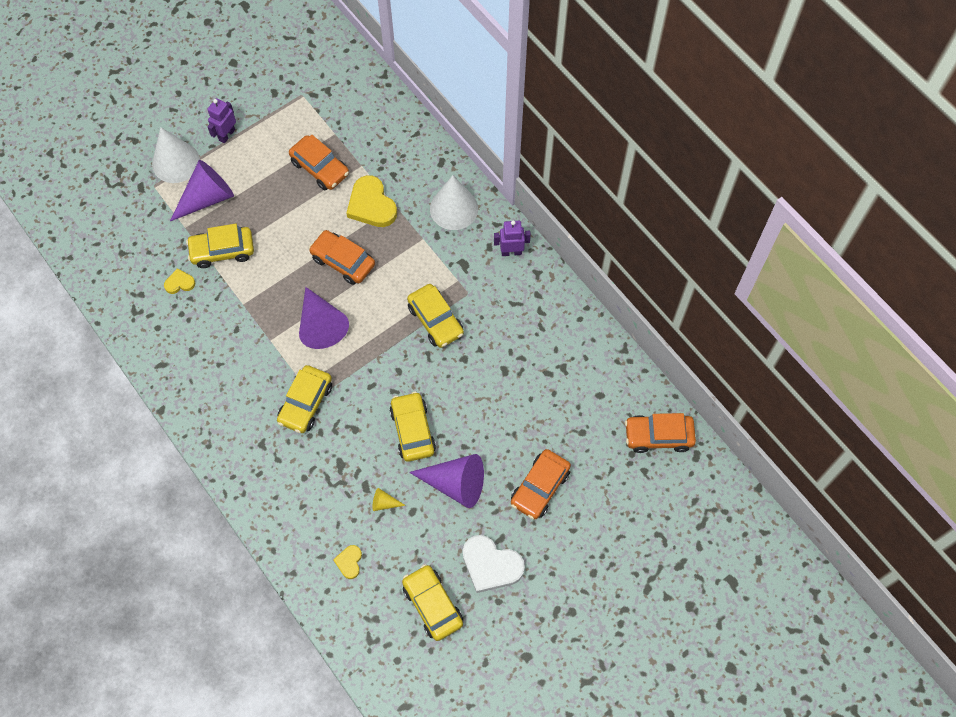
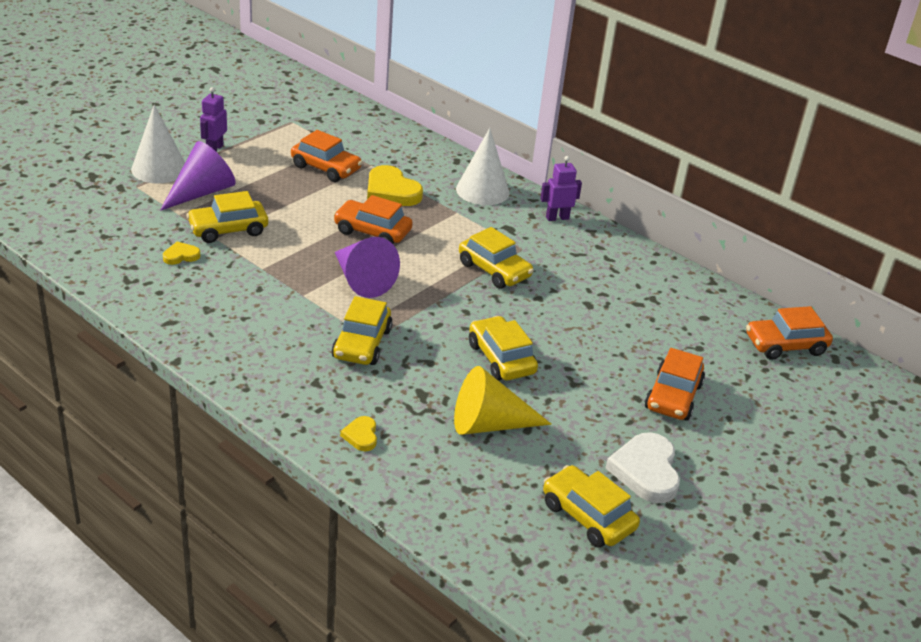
camera: 15 degrees left, 30 degrees down
(349, 562) = (463, 483): yellow heart -> yellow heart (361, 436)
(384, 503) = (489, 424): yellow cone -> yellow cone, size x2.29
(455, 483) = (570, 400): purple cone -> none
(491, 565) = (646, 471): white heart -> white heart turned 75 degrees clockwise

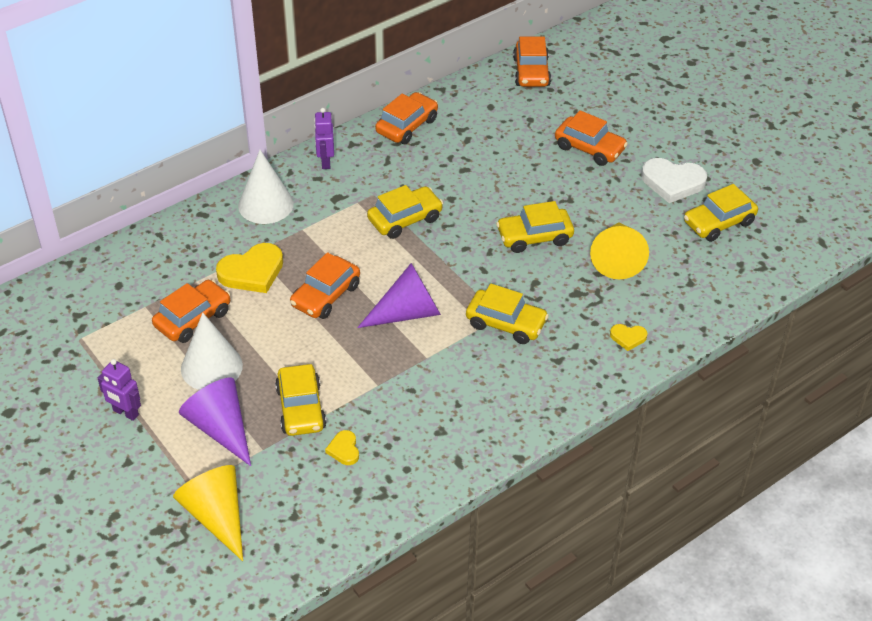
camera: 75 degrees left, 10 degrees up
(105, 199) = (216, 516): none -> yellow cone
(159, 169) = (159, 465): white cone -> white cone (211, 367)
(638, 262) = (407, 126): none -> orange car

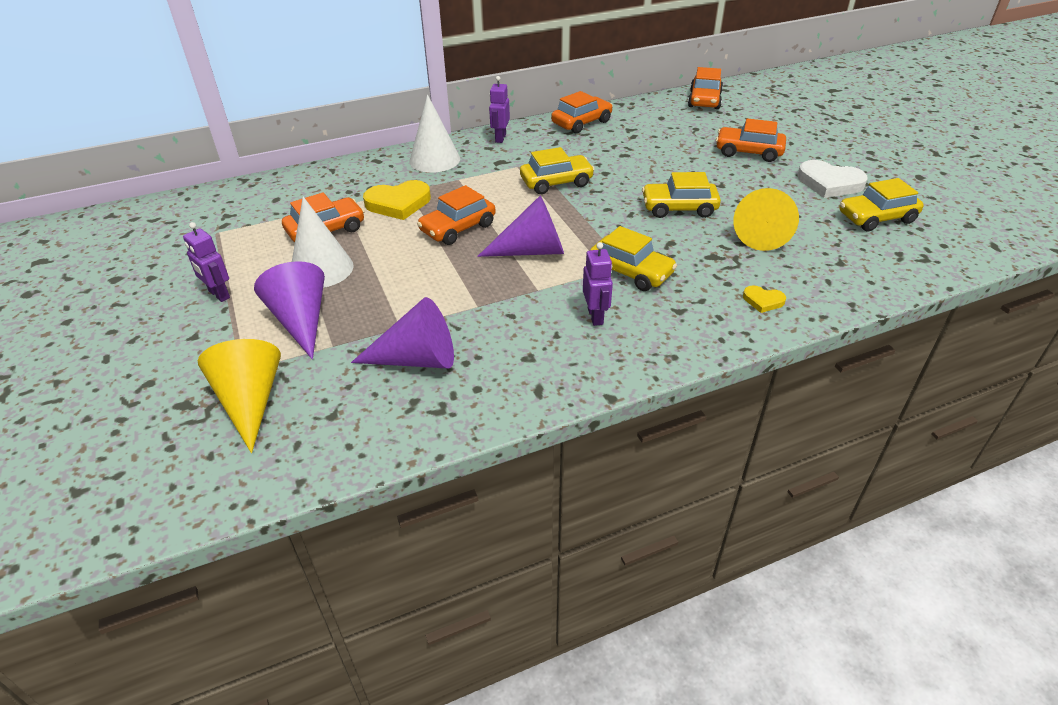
camera: 15 degrees right, 5 degrees down
(301, 408) = (390, 315): yellow car -> none
(344, 449) = (417, 359): yellow heart -> purple cone
(486, 378) = (595, 316): none -> purple robot
(589, 148) = (748, 152): orange car -> orange car turned 150 degrees clockwise

